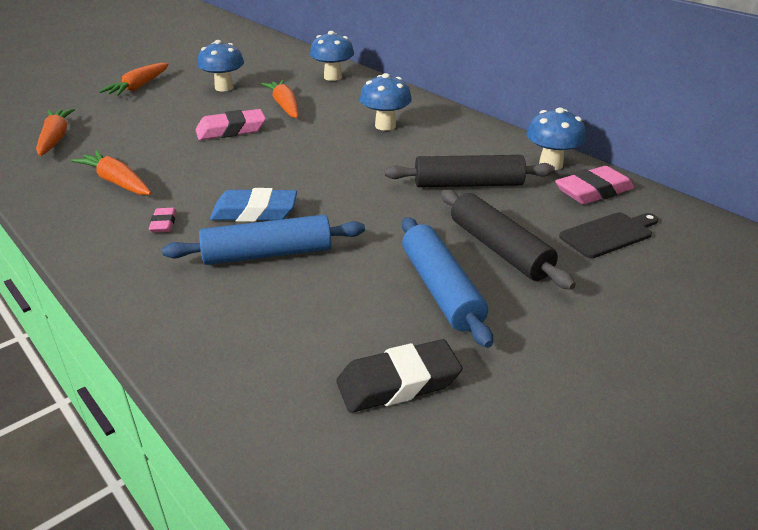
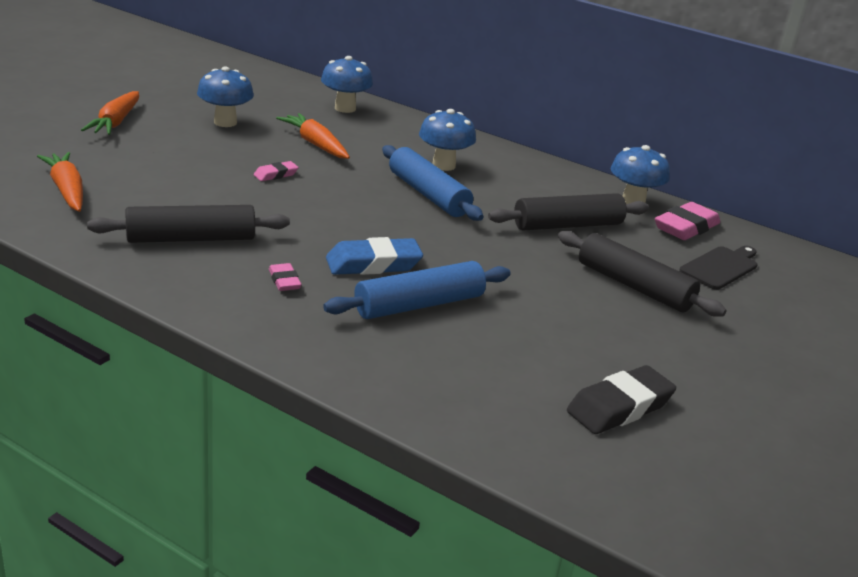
camera: 20 degrees left, 5 degrees down
(117, 182) = (191, 239): orange carrot -> black rolling pin
(231, 130) = (276, 175): pink eraser -> pink eraser, size x0.53
(441, 289) = (605, 326): blue rolling pin -> blue rolling pin (428, 194)

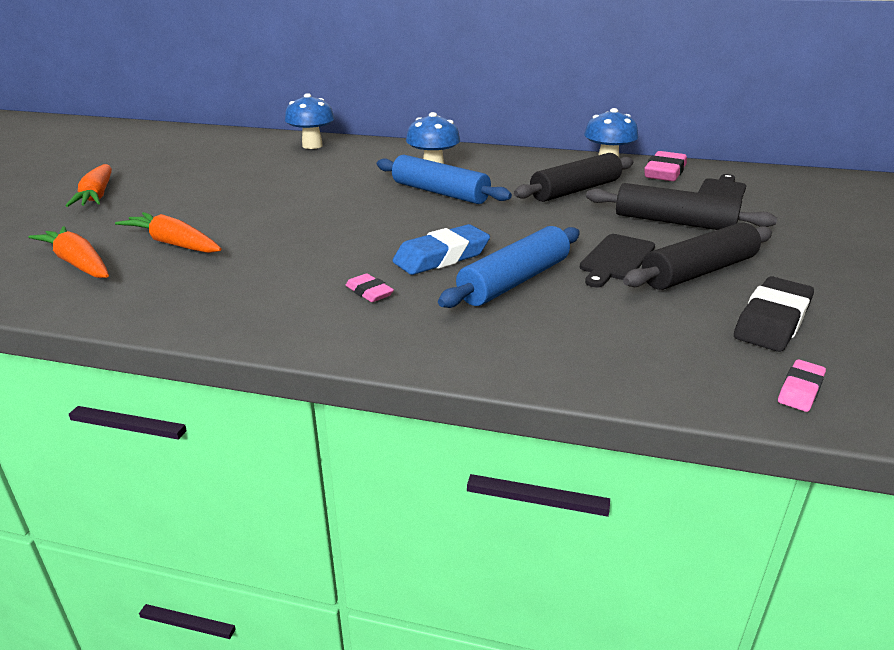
camera: 15 degrees left, 0 degrees up
(191, 239) = (244, 277): black rolling pin -> black rolling pin (699, 272)
(225, 122) = (209, 175): blue mushroom -> none
(276, 175) = (289, 206): pink eraser -> pink eraser (800, 390)
(315, 144) = (307, 176): orange carrot -> orange carrot (173, 244)
(534, 309) = (616, 259): none -> black cutting board

